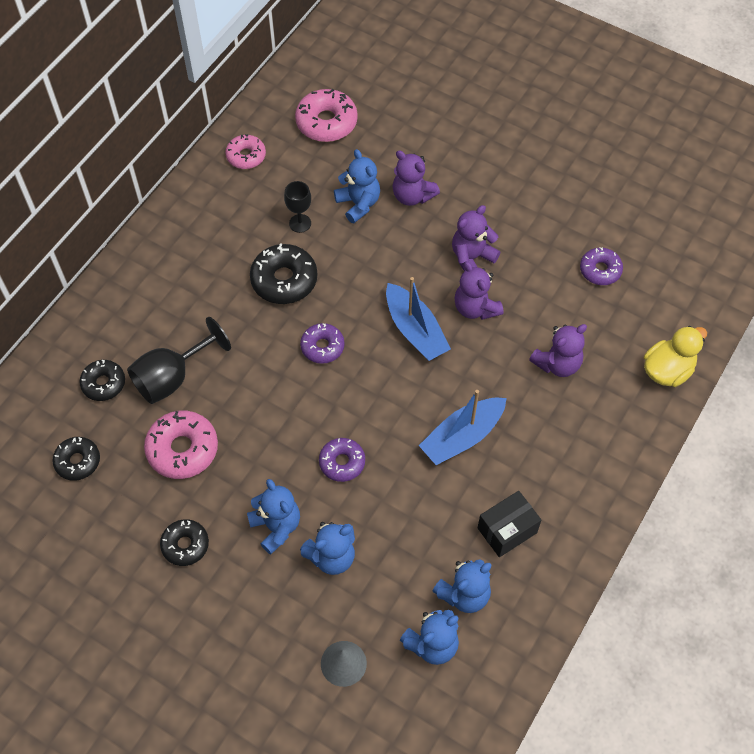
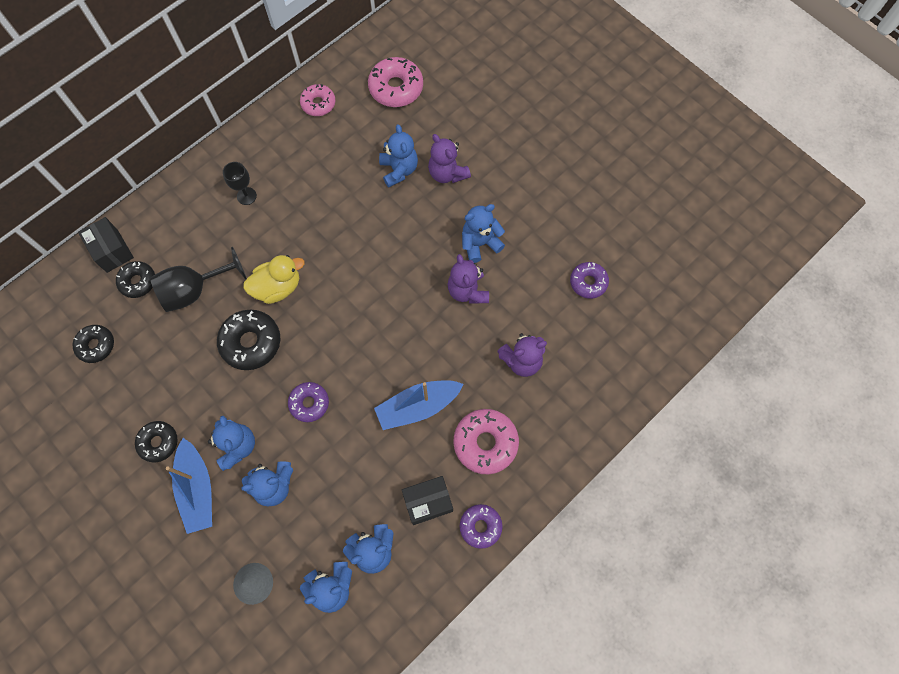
camera: 15 degrees right, 10 degrees up
(62, 358) = (112, 251): none -> black box
(182, 449) = (183, 357): pink donut -> pink donut (485, 443)
(284, 280) = (314, 225): black donut -> black donut (251, 342)
(300, 223) = (344, 176): black goblet -> black goblet (246, 196)
(322, 347) = (326, 294): purple donut -> purple donut (480, 526)
(415, 330) = (409, 298): blue boat -> blue boat (197, 489)
(472, 258) = (480, 243): purple teddy bear -> blue teddy bear
(667, 370) = (616, 391): yellow duck -> yellow duck (278, 287)

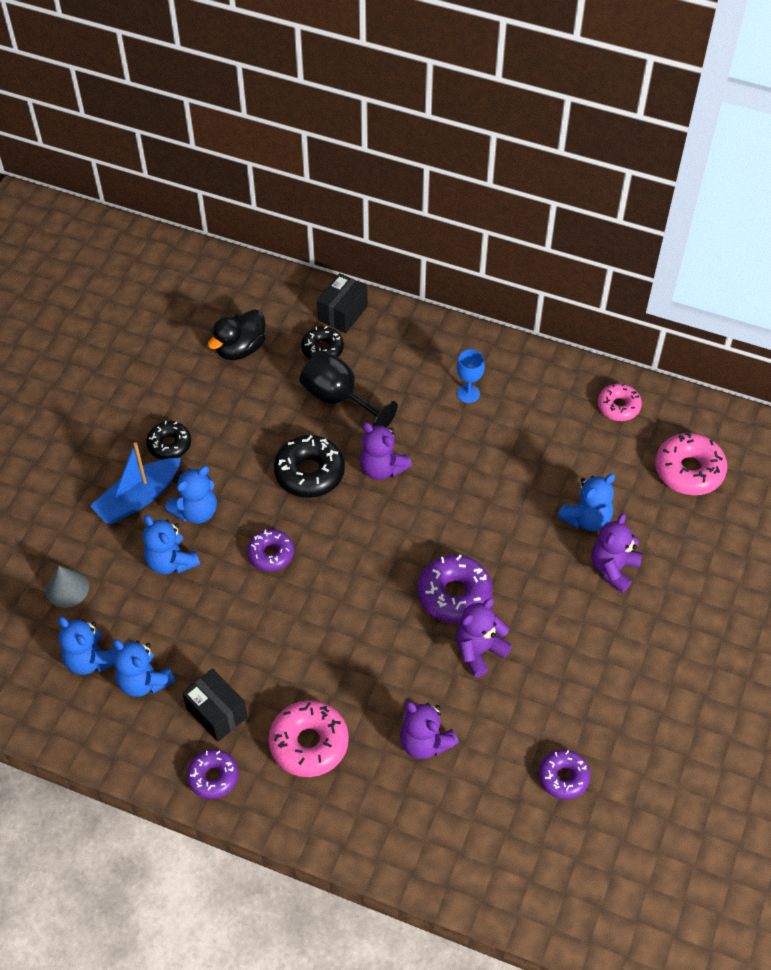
camera: 65 degrees right, 15 degrees down
(96, 345) = (240, 348): black donut -> black duck
(246, 196) = (468, 393): black goblet -> blue goblet
(278, 287) = (382, 468): yellow duck -> purple teddy bear
(414, 286) = (454, 595): none -> purple donut
(418, 406) = (317, 658): blue boat -> none
(480, 243) = (545, 639): blue teddy bear -> none

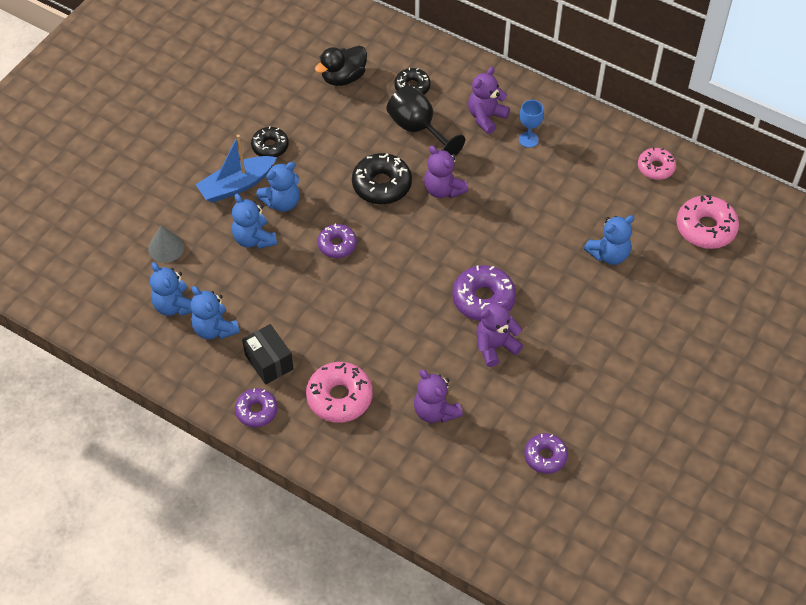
camera: 10 degrees right, 0 degrees up
(343, 313) = (435, 60): black box -> none
(613, 568) = (623, 298): purple teddy bear -> purple teddy bear (486, 117)

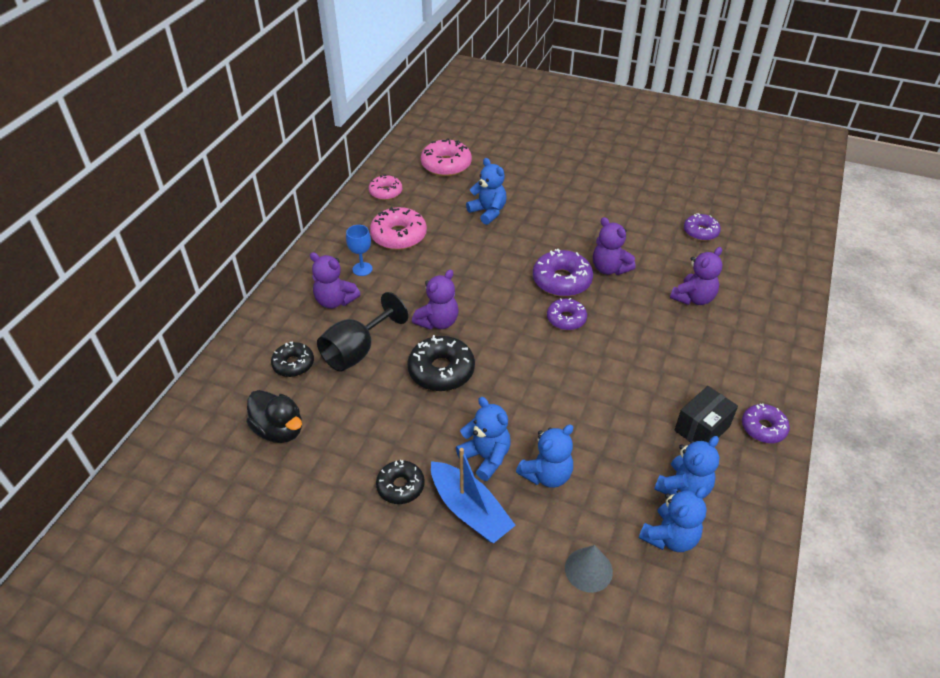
camera: 100 degrees left, 10 degrees down
(337, 245) = (532, 396): purple donut -> purple donut (566, 319)
(339, 397) = (713, 365): pink donut -> pink donut (399, 236)

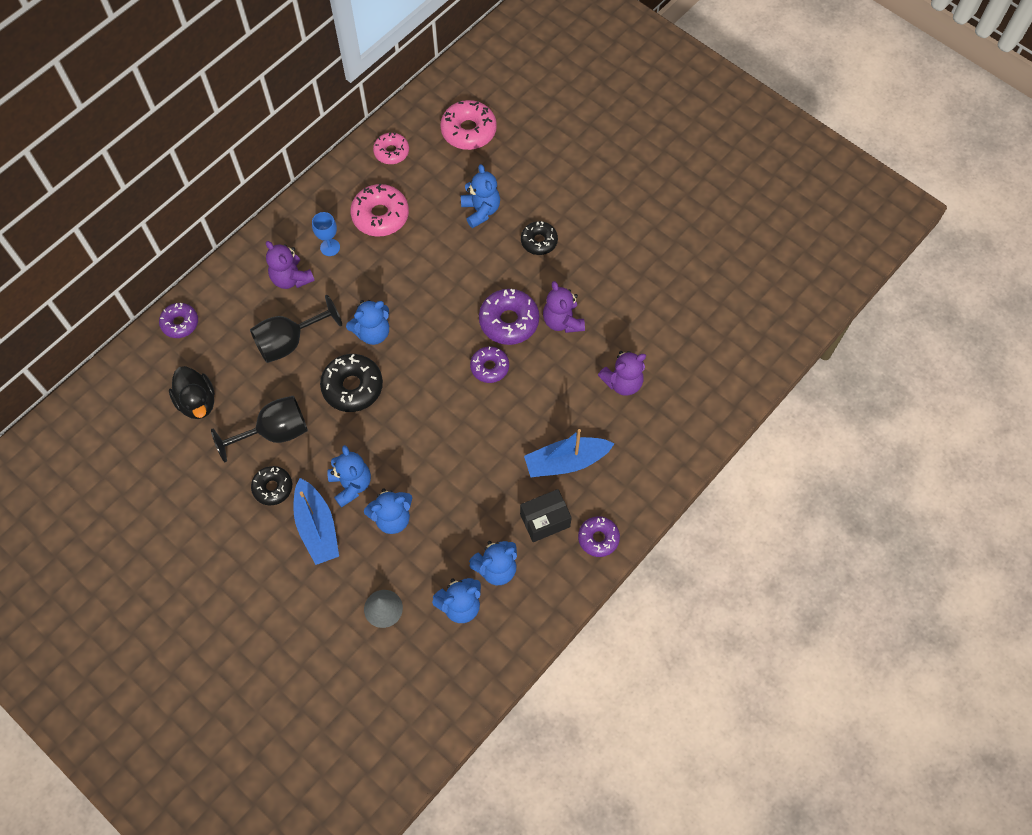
camera: 20 degrees right, 20 degrees up
(293, 364) = (231, 338): black donut -> black donut (539, 241)
(378, 433) = (275, 432): none -> black goblet
(438, 322) = (372, 332): purple teddy bear -> blue teddy bear
(687, 373) = (566, 462): none -> blue boat
(700, 232) = (680, 304): purple donut -> purple donut (180, 323)

